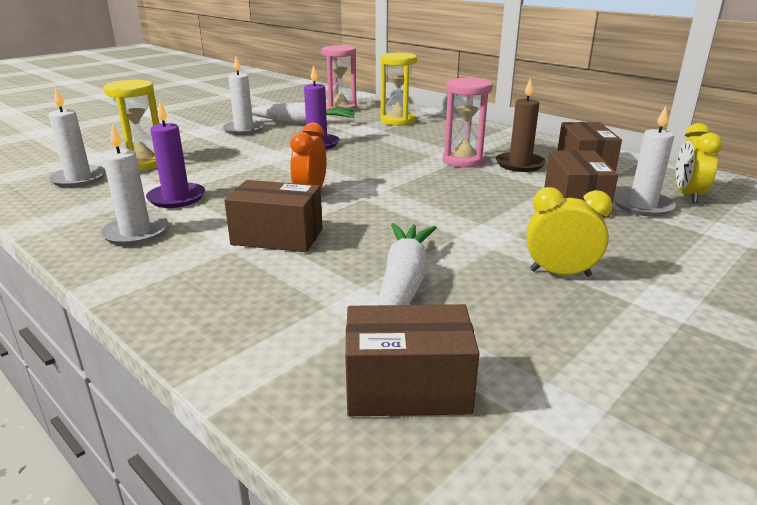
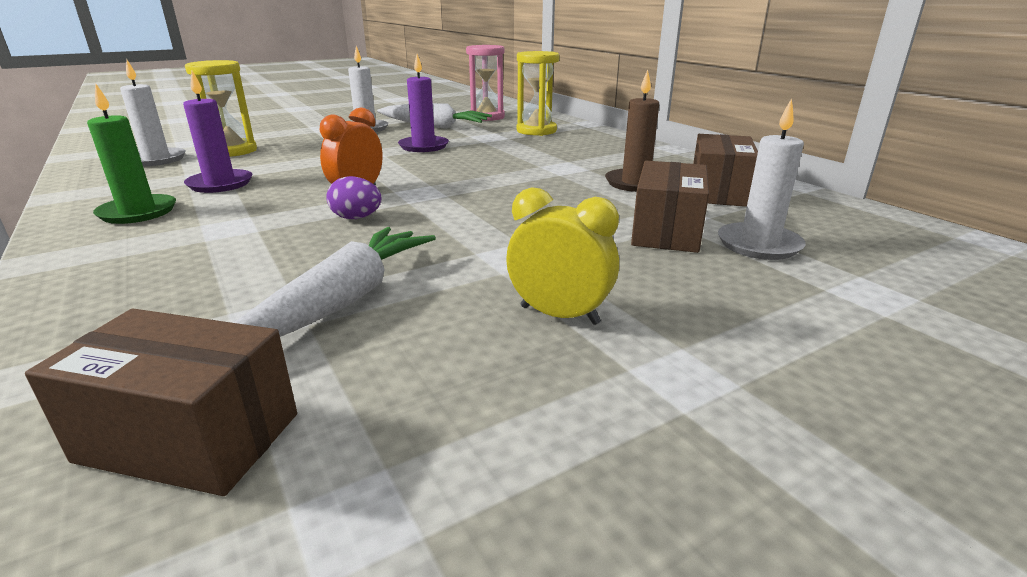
camera: 15 degrees right, 0 degrees up
(136, 233) = (138, 212): white candle -> green candle
(277, 237) = (269, 231): brown box -> none
(336, 217) = (356, 218): none -> purple egg
(463, 160) = (569, 174): pink hourglass -> none
(687, 195) = (839, 238): yellow clock -> none

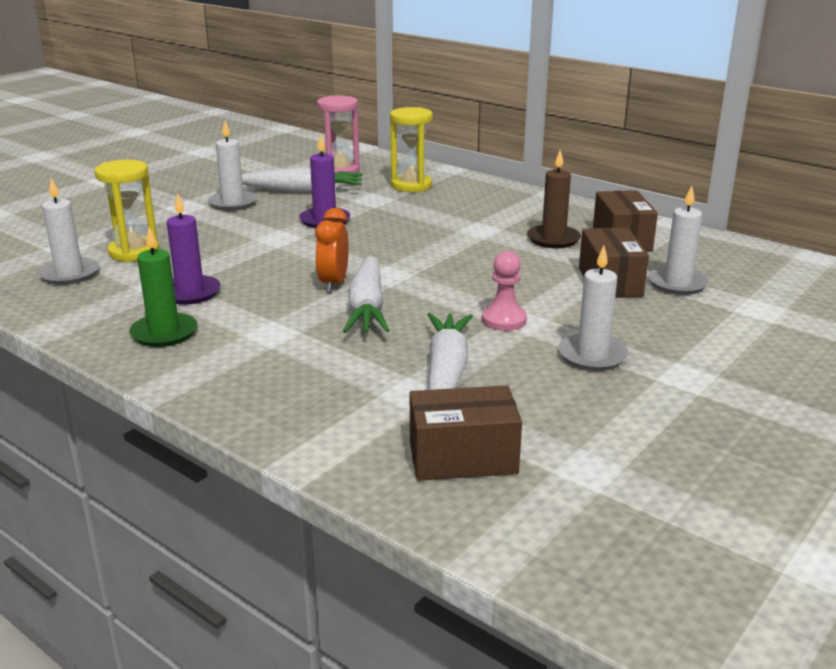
camera: 20 degrees left, 0 degrees up
(356, 218) = (367, 308): purple egg -> white carrot
(489, 252) = (504, 320): none -> pink pawn
(559, 315) = (592, 356): yellow clock -> white candle

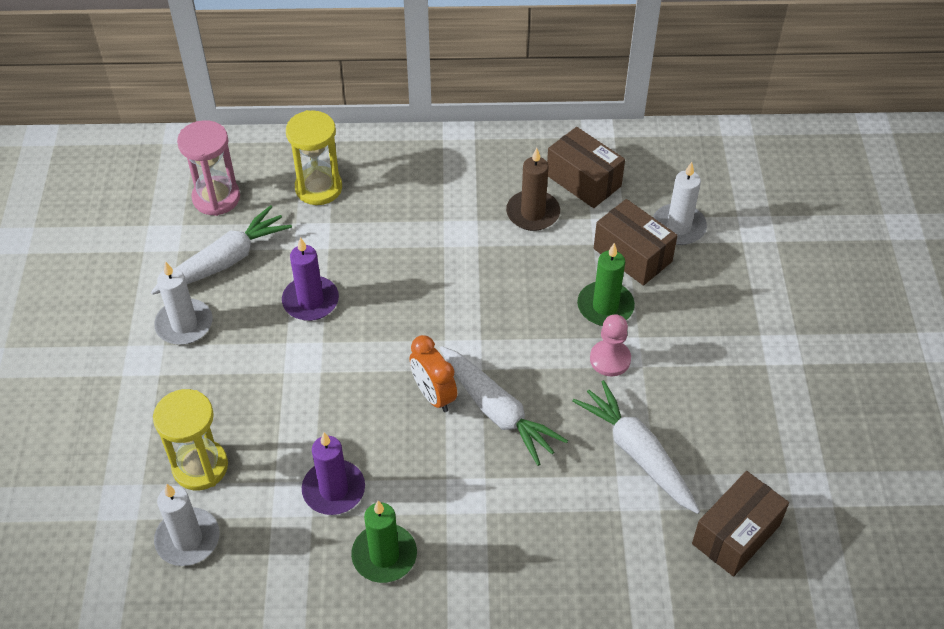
camera: 40 degrees left, 25 degrees up
(543, 296) = (605, 306): none -> green candle
(592, 356) = (707, 364): white candle -> none

